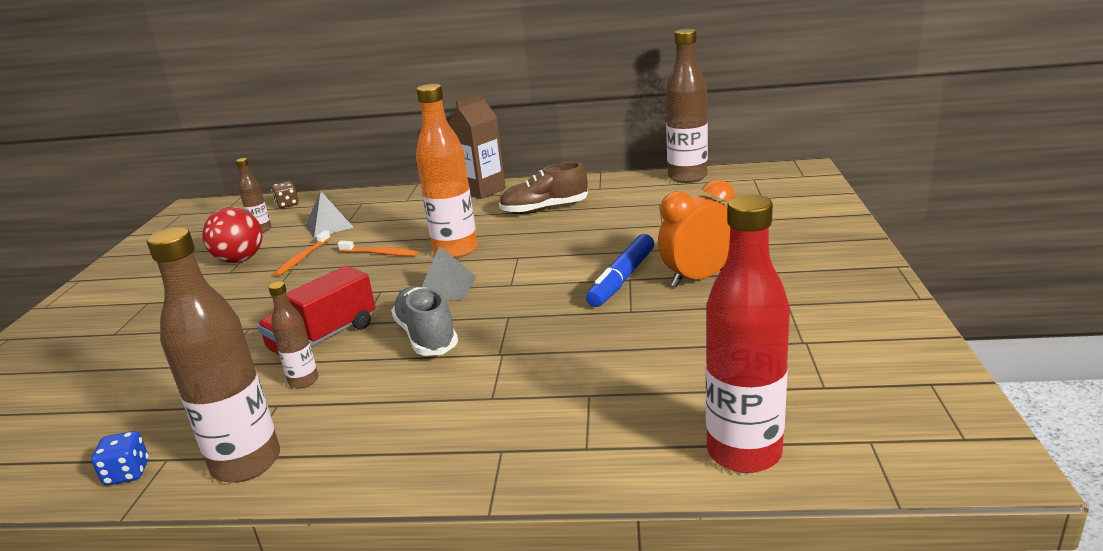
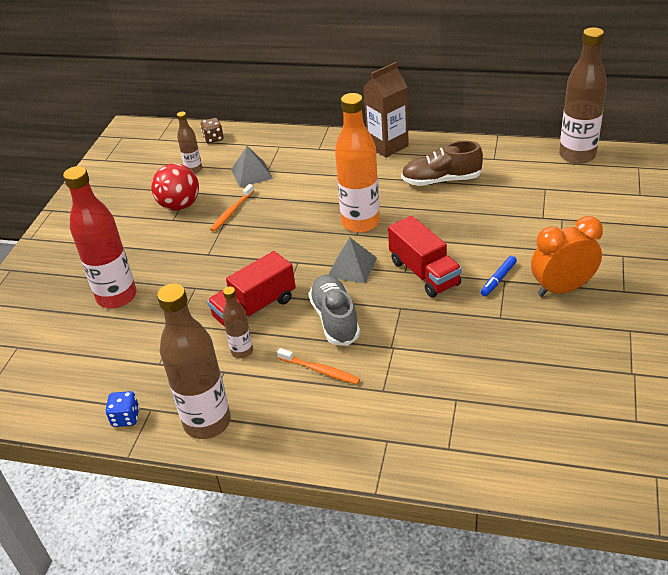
camera: 10 degrees right, 15 degrees up
(380, 253) = (296, 216): orange toothbrush -> orange toothbrush (320, 370)
(534, 283) = (424, 273): none -> red truck
(622, 279) = (498, 279): blue marker -> blue marker, size x0.55
(744, 452) = (561, 471): red bottle -> red bottle (117, 297)

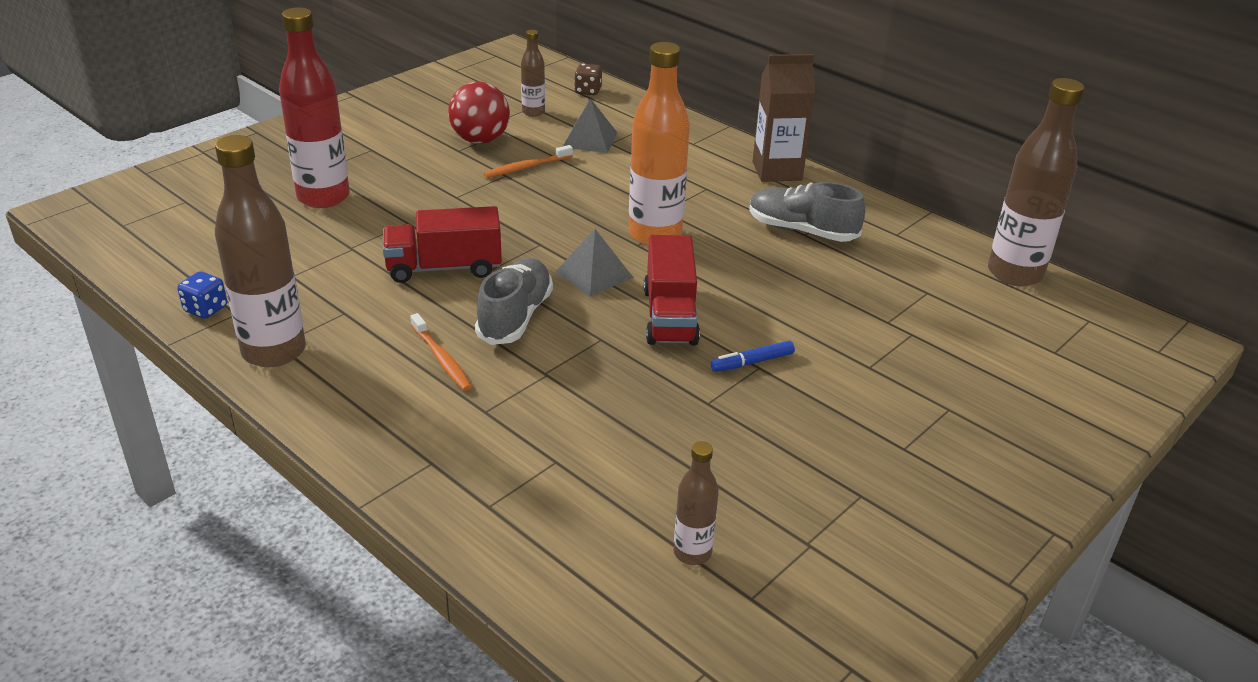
camera: 25 degrees right, 5 degrees down
(242, 351) = (384, 302): brown bottle -> brown bottle (692, 553)
(441, 180) = (802, 231): brown shoe -> grey shoe
(562, 289) = (822, 408): orange clock -> none

